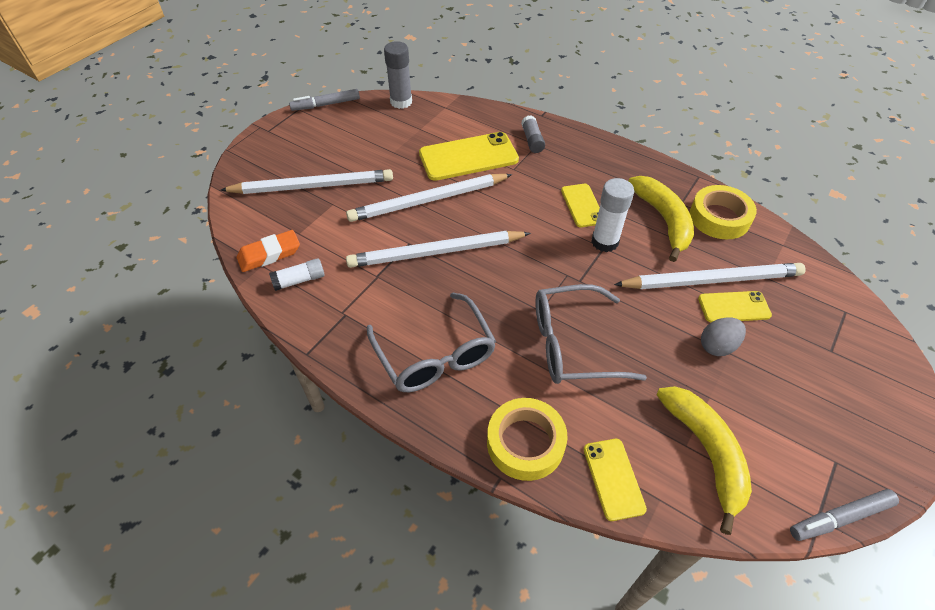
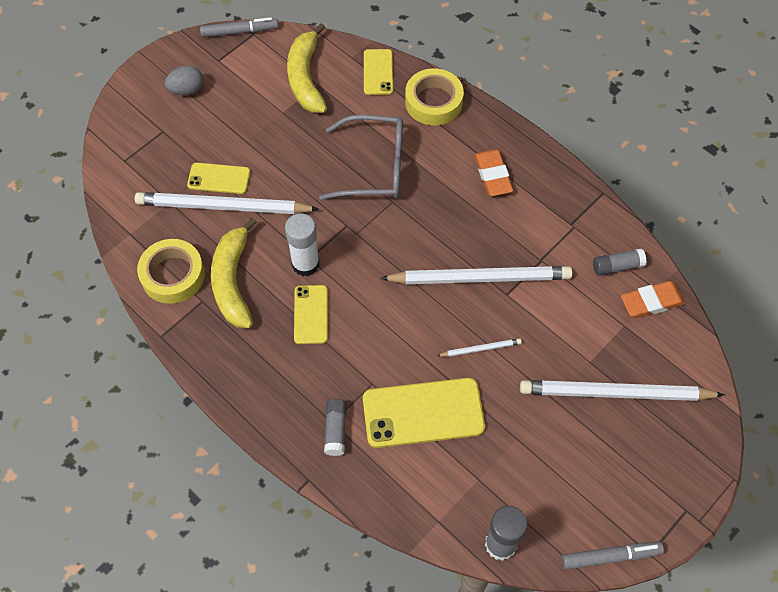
camera: 170 degrees left, 10 degrees up
(299, 280) = (617, 266): white glue stick -> grey glue stick
(428, 200) = (480, 349): white pencil -> white pencil, size x0.44
(435, 355) = (493, 175): grey glasses -> orange eraser
(717, 346) = (253, 148): grey egg -> grey egg (187, 90)

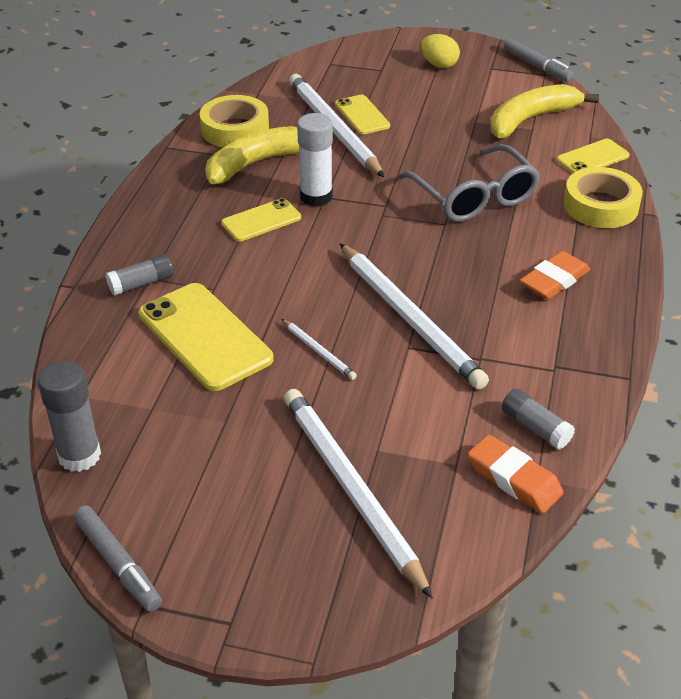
camera: 60 degrees right, 20 degrees down
(187, 90) = (439, 65): grey egg -> yellow egg

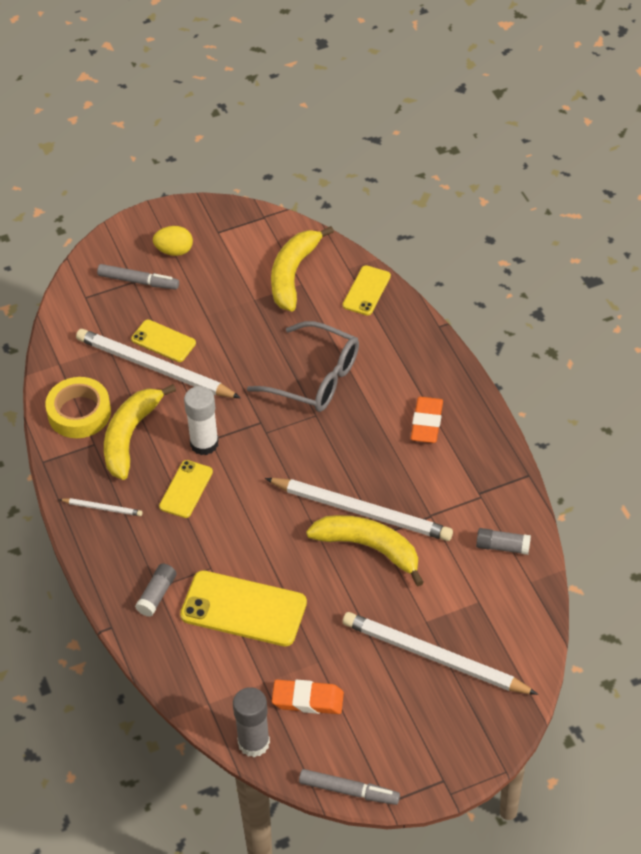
camera: 35 degrees left, 10 degrees up
(319, 351) = (327, 573): white pencil -> white pencil (102, 508)
(385, 352) = (369, 548): none -> yellow banana
(514, 479) = (518, 590): orange eraser -> orange eraser (308, 700)
(537, 66) = (252, 211): grey marker -> grey marker (138, 281)
(600, 206) = (406, 336): yellow tape -> none

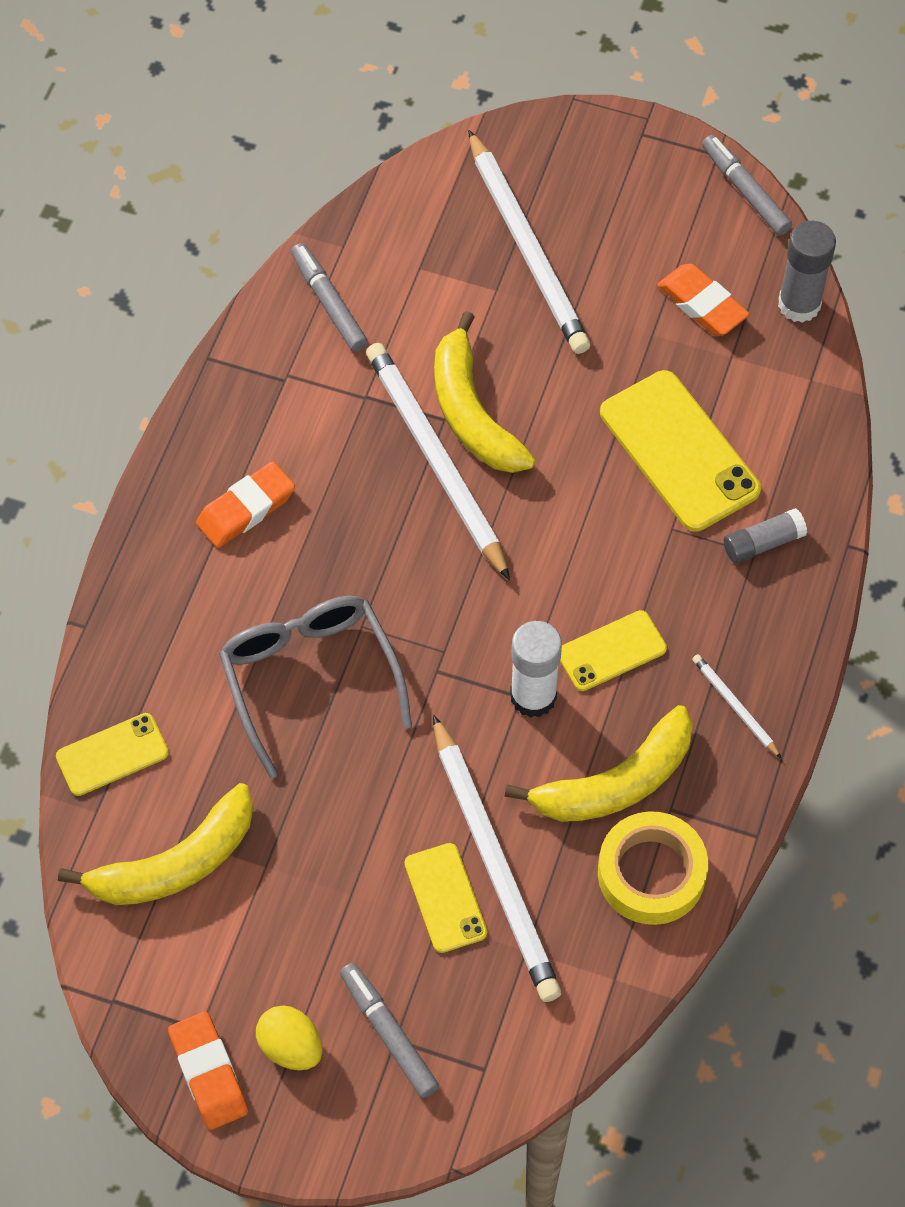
camera: 140 degrees left, 10 degrees up
(198, 221) = (208, 1073): none -> orange eraser
(502, 546) = (329, 303): grey glue stick -> grey marker

